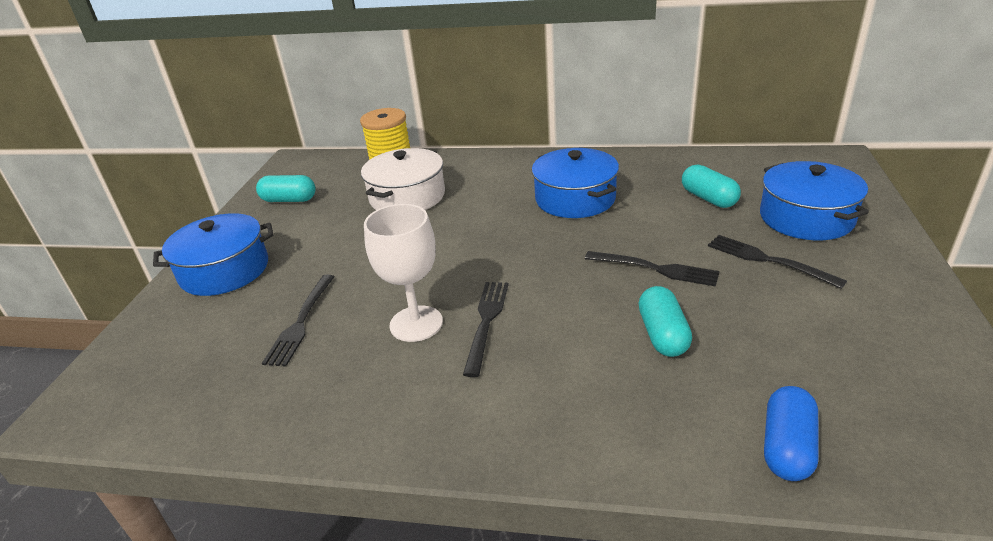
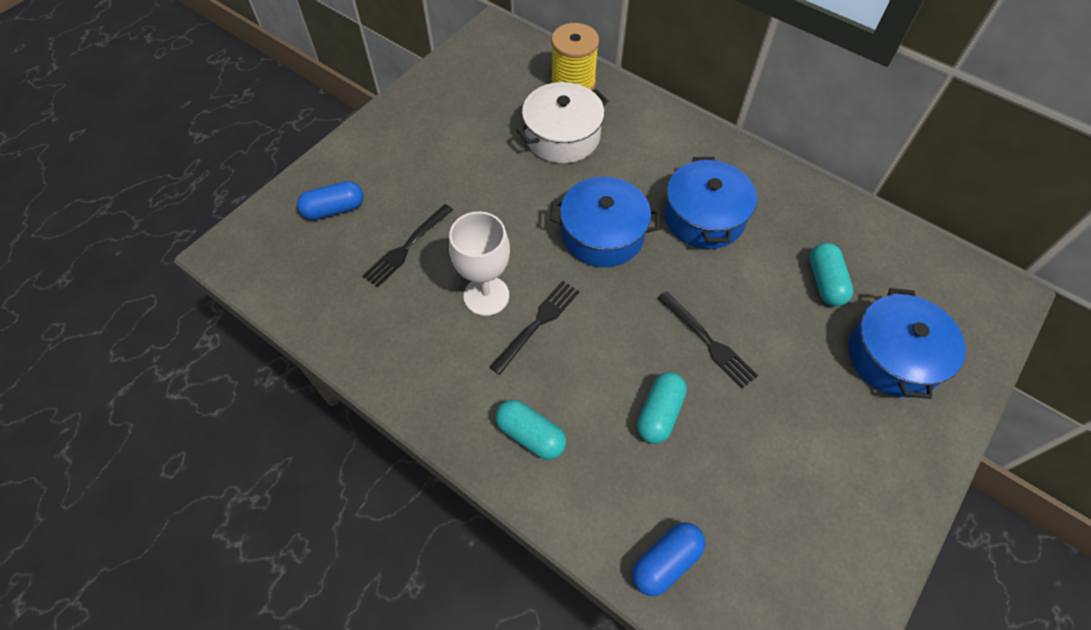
camera: 25 degrees right, 25 degrees up
(195, 326) = (334, 209): none -> blue capsule
(224, 270) = (378, 156): blue pot -> blue pot (602, 234)
(289, 200) = (464, 89): turquoise capsule -> turquoise capsule (530, 435)
(768, 260) = (811, 386): black fork -> none

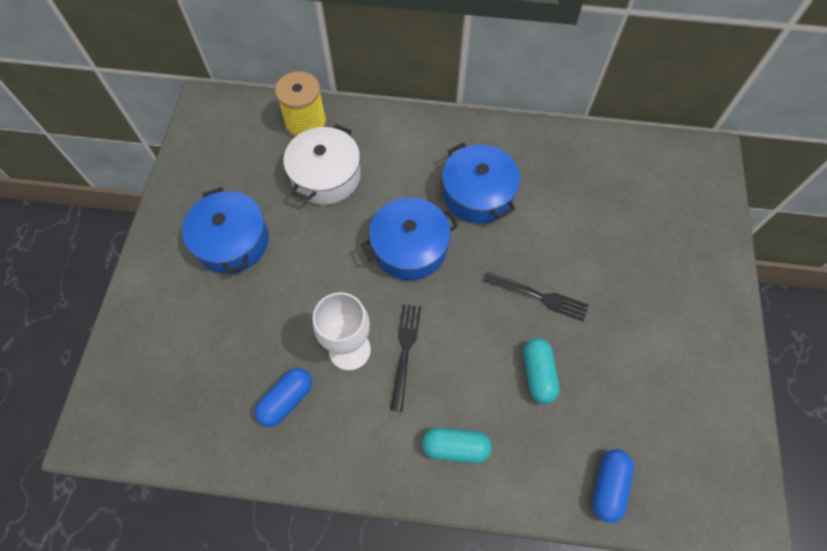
camera: 30 degrees left, 5 degrees up
(334, 209) = (167, 341): blue capsule -> blue capsule (286, 400)
(407, 247) = (256, 342): black fork -> none
(825, 282) = (592, 204): turquoise capsule -> none
(893, 356) = (667, 239): blue pot -> blue pot (232, 241)

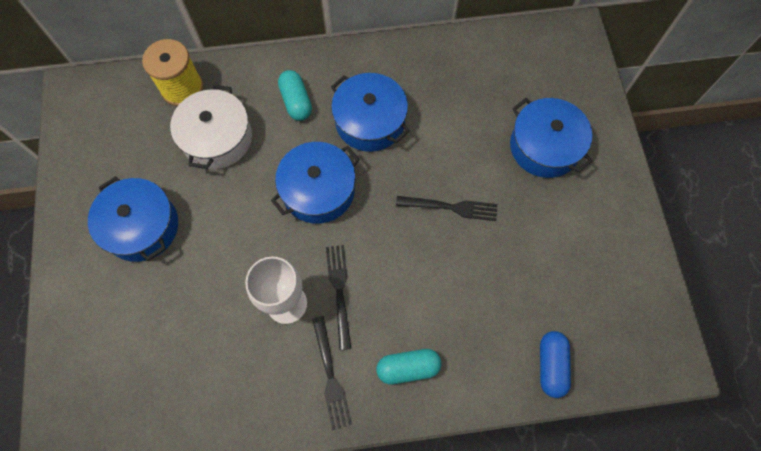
camera: 15 degrees left, 5 degrees up
(286, 400) = (239, 367): blue capsule -> none
(374, 433) = (330, 376): none -> black fork
(538, 374) = (466, 280): turquoise capsule -> turquoise capsule (296, 101)
(652, 259) = (544, 146): none -> blue pot

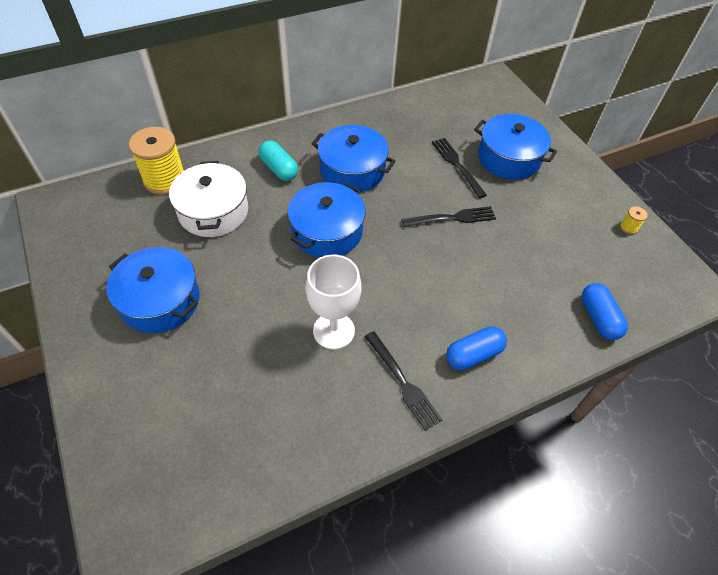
camera: 20 degrees left, 15 degrees down
(339, 292) = (381, 308): black fork -> black fork (457, 165)
(408, 368) = (473, 354): turquoise capsule -> blue capsule
(637, 269) = (628, 227): none -> yellow spool

